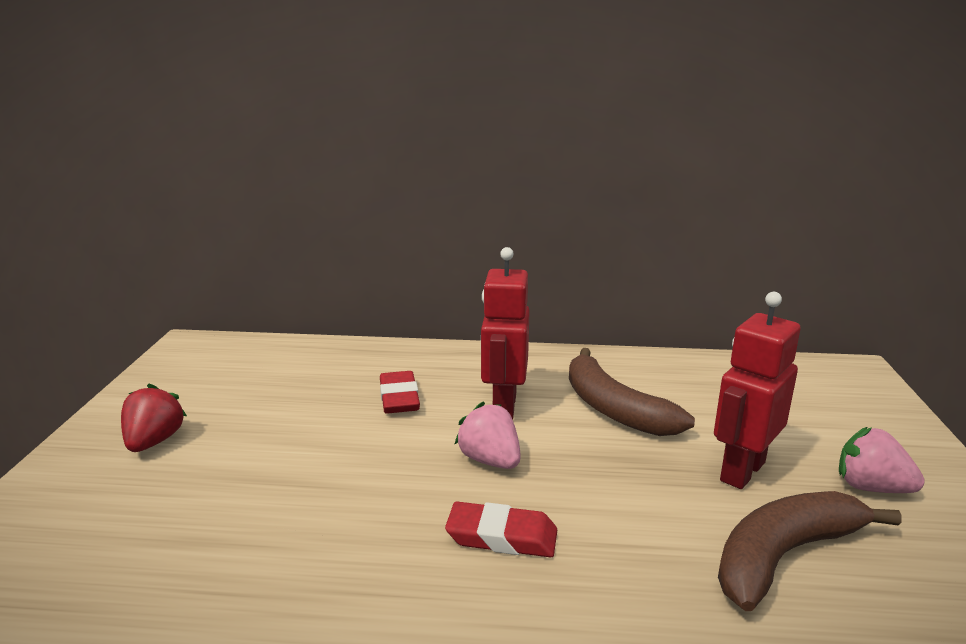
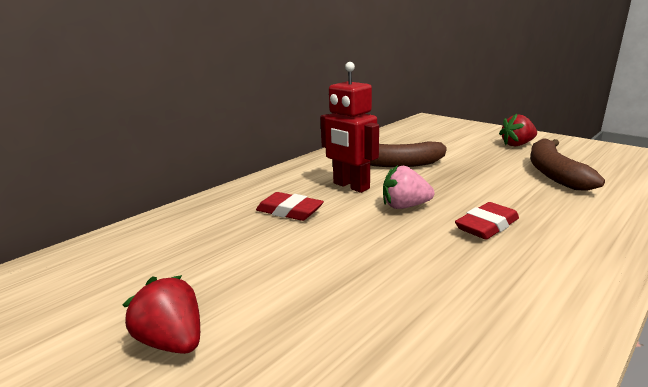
camera: 50 degrees left, 0 degrees up
(741, 471) = (482, 159): red robot -> none
(871, 487) = (517, 144): pink strawberry -> red strawberry

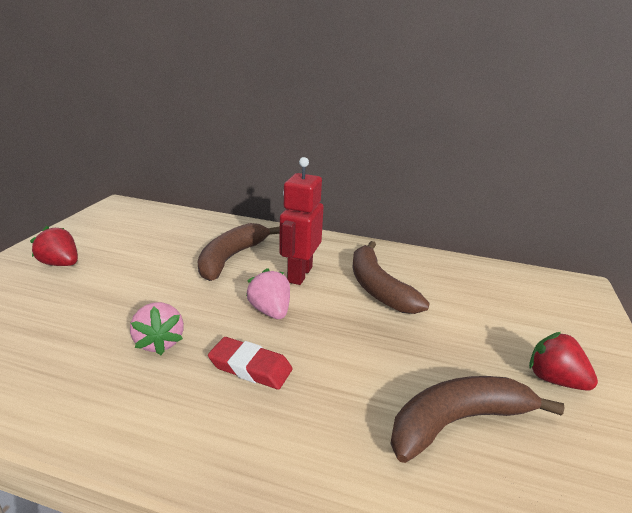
camera: 60 degrees right, 5 degrees up
(173, 341) = (60, 264): red strawberry -> red strawberry turned 75 degrees counterclockwise
(289, 211) = (231, 258): red eraser -> brown banana
(433, 266) = (159, 342): none -> pink strawberry

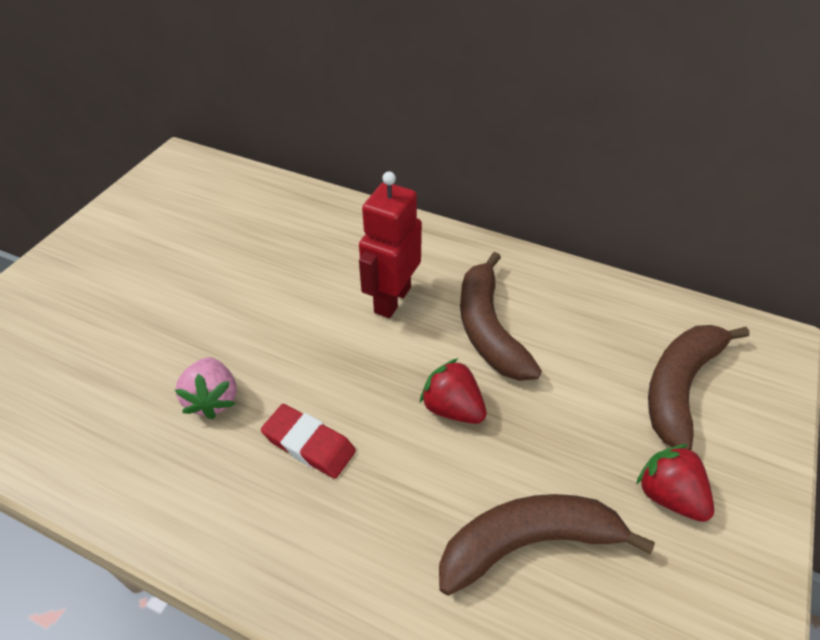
camera: 10 degrees right, 20 degrees up
(60, 264) = (108, 266): red strawberry -> red strawberry (452, 408)
(231, 258) = (310, 266): brown banana -> brown banana (679, 386)
(270, 311) = (345, 360): pink strawberry -> none

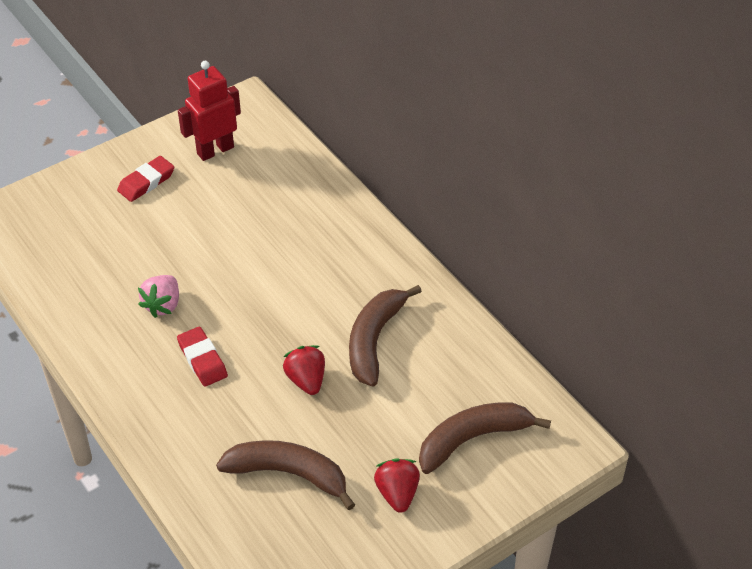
camera: 30 degrees right, 0 degrees up
(108, 270) = (146, 182): none -> red eraser
(392, 299) = (323, 289): red robot -> red robot (215, 150)

